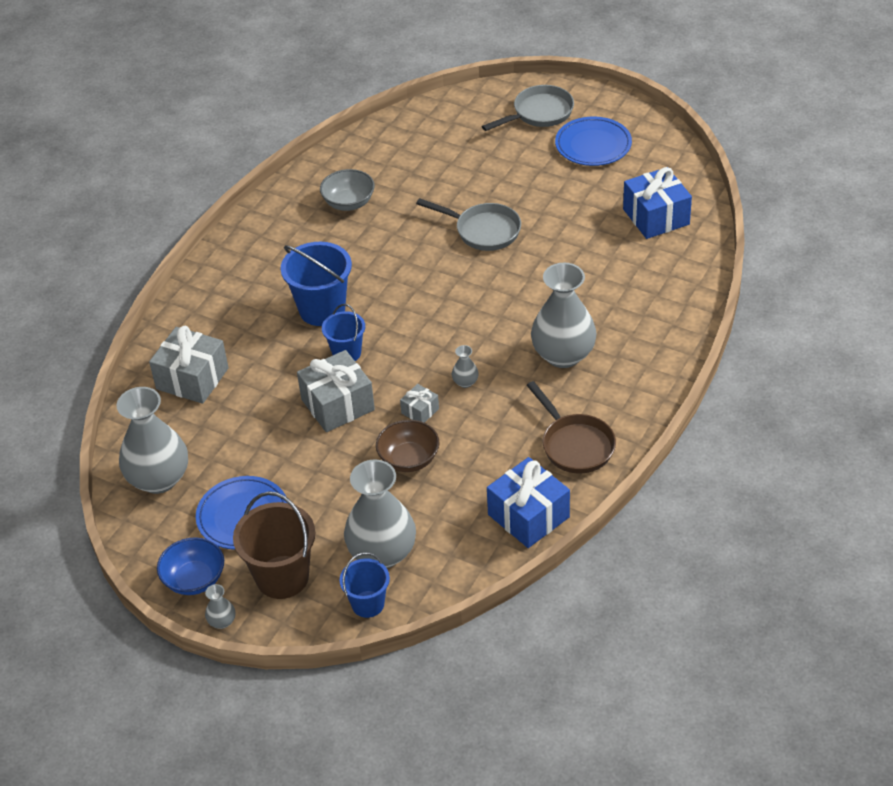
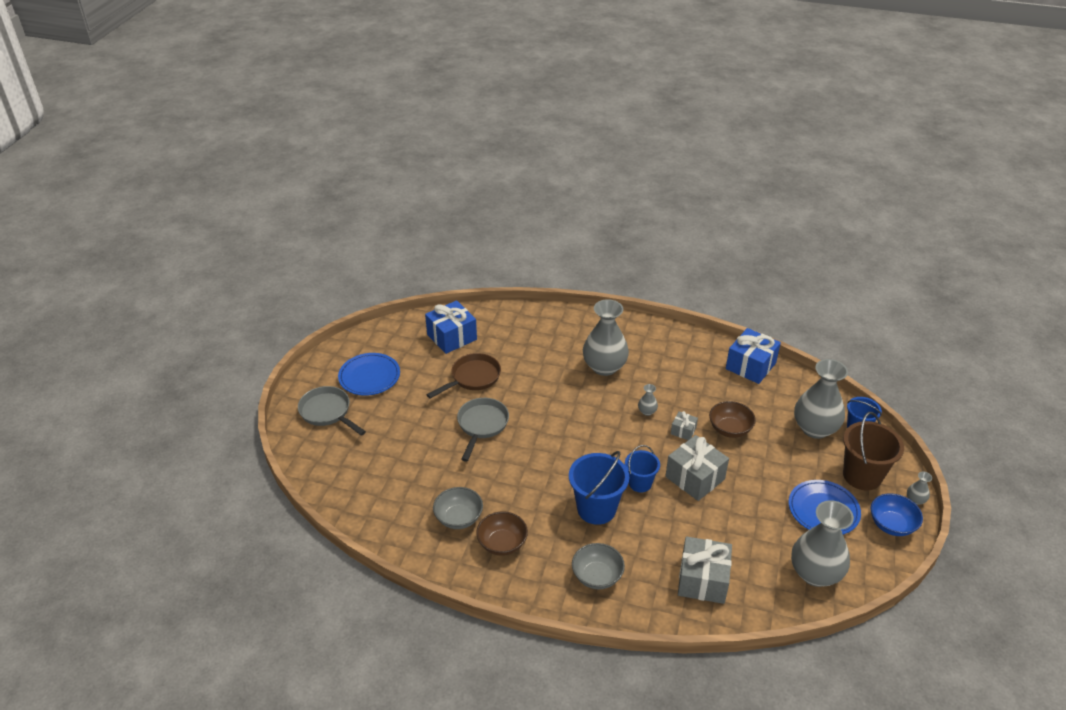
camera: 105 degrees left, 5 degrees down
(232, 296) = (597, 576): none -> grey bowl
(303, 231) = (502, 543): none -> brown bowl
(575, 445) = (683, 352): brown pan -> brown pan (472, 378)

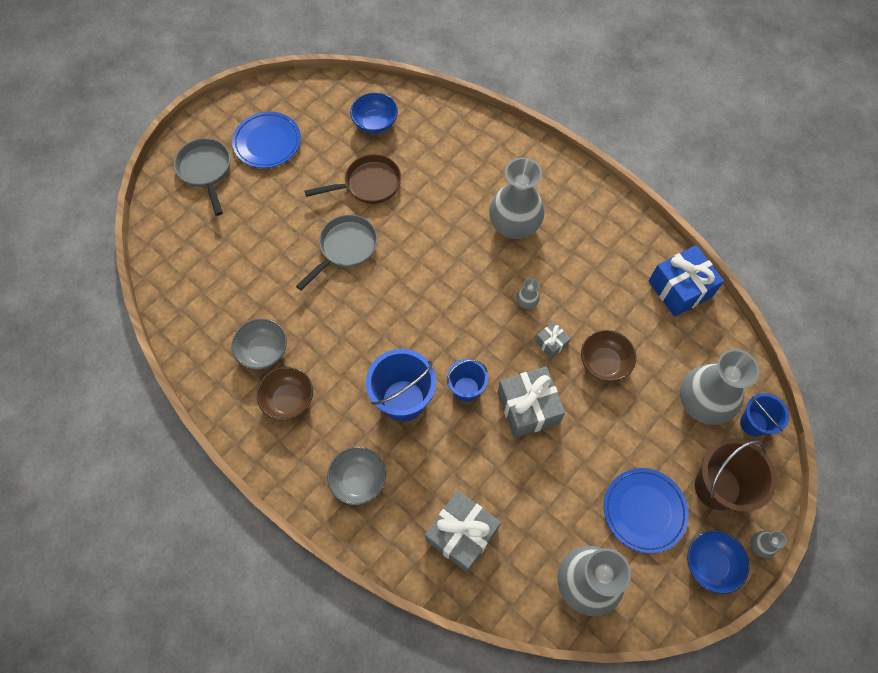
camera: 25 degrees right, 25 degrees up
(452, 337) = (375, 123): blue gift -> blue bowl

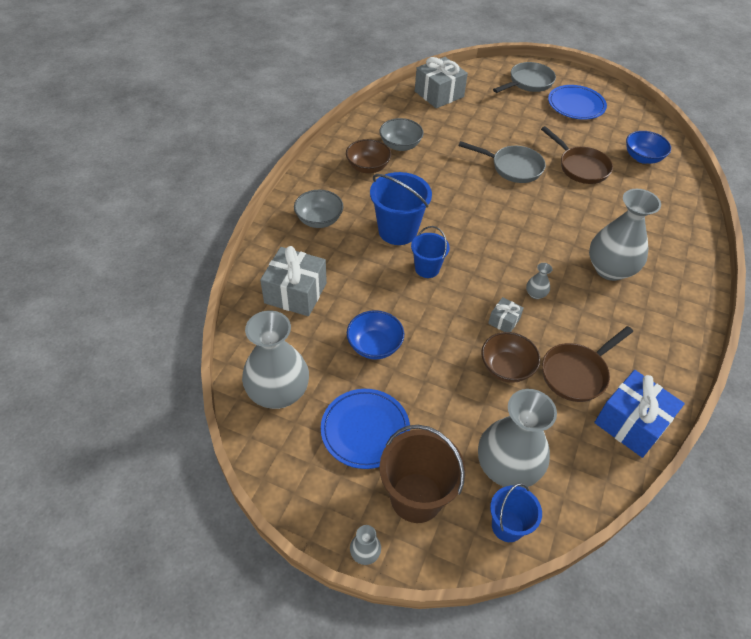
camera: 70 degrees right, 15 degrees down
(528, 408) = (430, 316): grey gift -> grey gift (439, 94)
(623, 307) = (577, 373): none -> brown pan
(710, 564) = (329, 503): blue bowl -> blue bowl (374, 345)

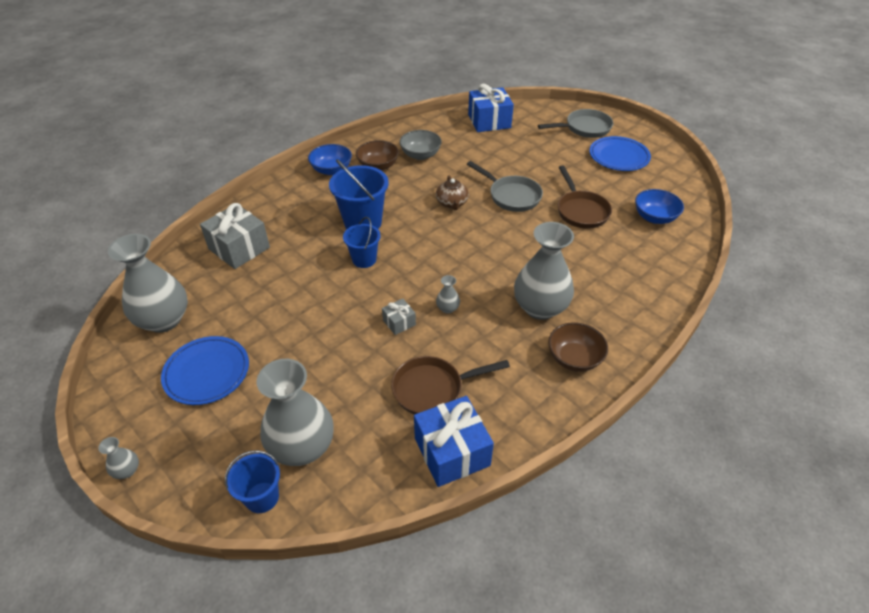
camera: 25 degrees right, 5 degrees down
(319, 220) = (304, 197): grey bowl -> none
(374, 345) = (269, 308): blue bowl -> blue bowl (331, 170)
(416, 497) = (204, 442): brown bucket -> none
(439, 94) = (489, 121): grey gift -> blue gift
(465, 188) = (452, 203): none -> brown teapot
(506, 368) = (369, 362): brown bowl -> brown bowl (574, 358)

